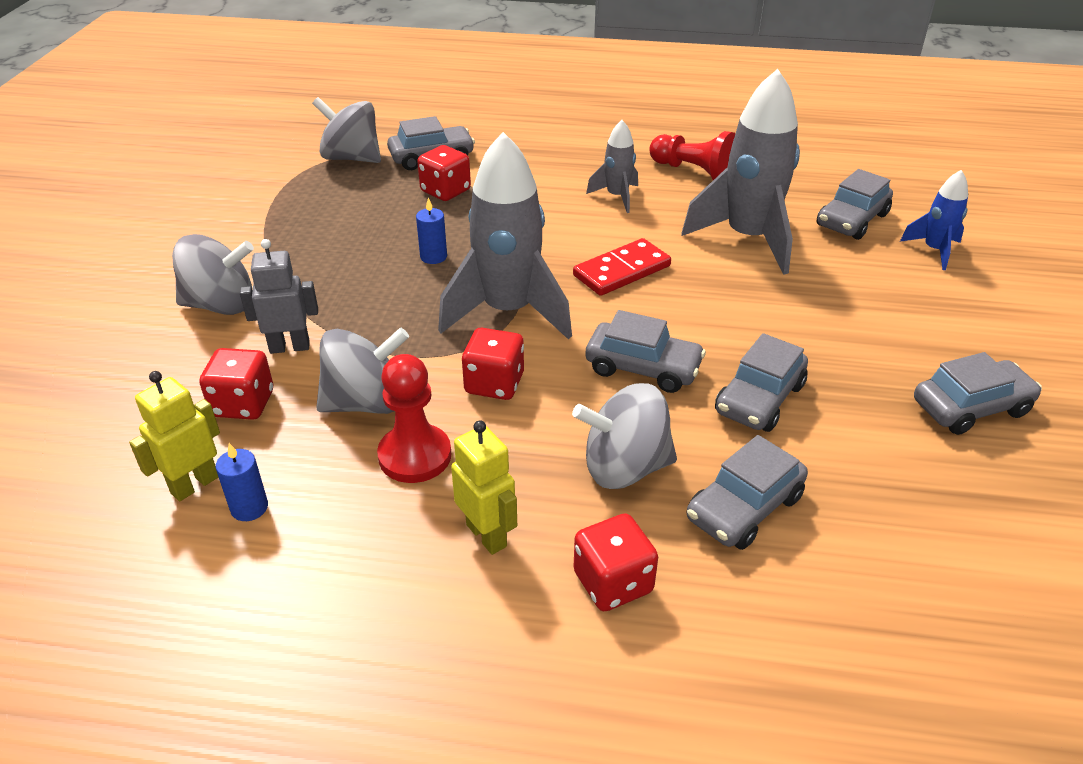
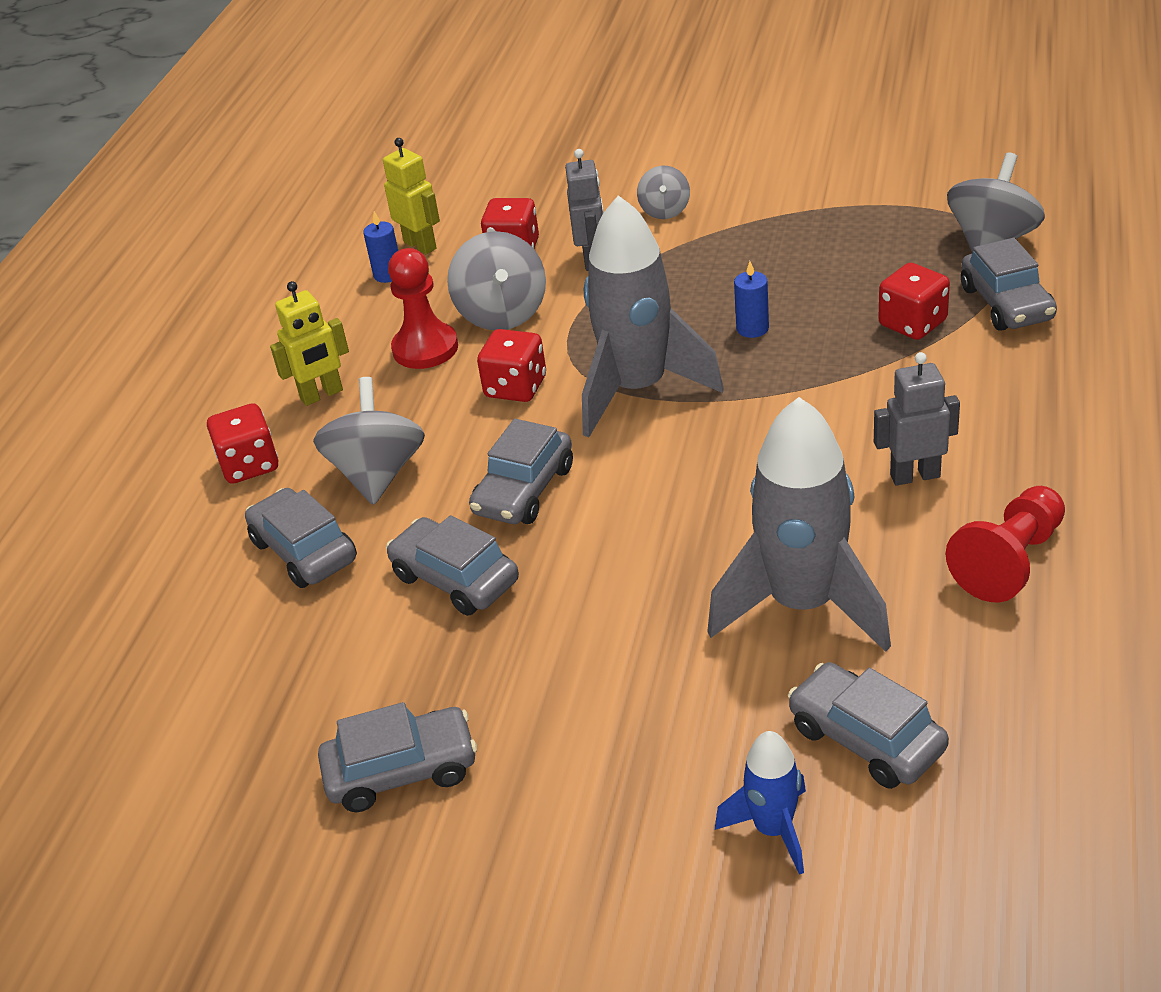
camera: 100 degrees right, 0 degrees up
(221, 305) = (665, 211): grey spinning top -> grey spinning top, size x0.58
(617, 197) = (914, 475): grey rocket -> grey robot
(622, 271) = (719, 477): red domino -> none
(970, 407) = (401, 771): grey car -> grey car turned 90 degrees counterclockwise

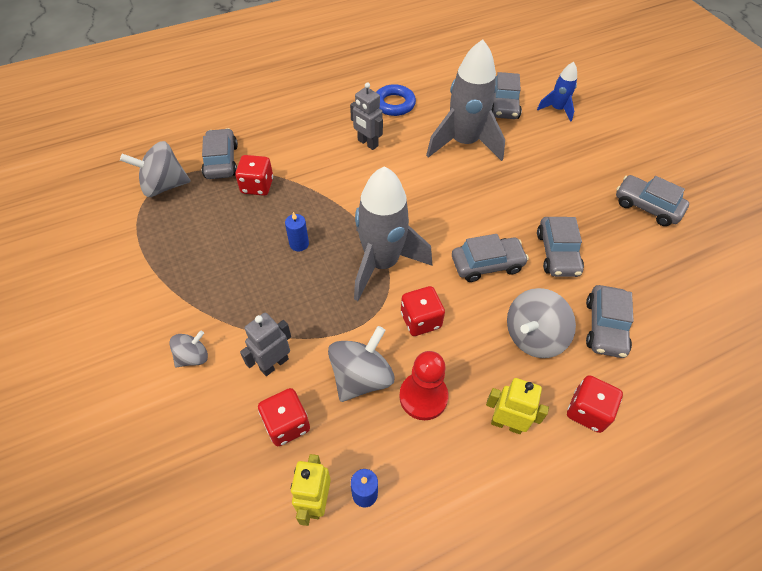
camera: 135 degrees left, 15 degrees up
(1006, 304) = (221, 161): grey car -> grey car turned 45 degrees counterclockwise
(1009, 561) = (394, 104): red pawn -> blue ring

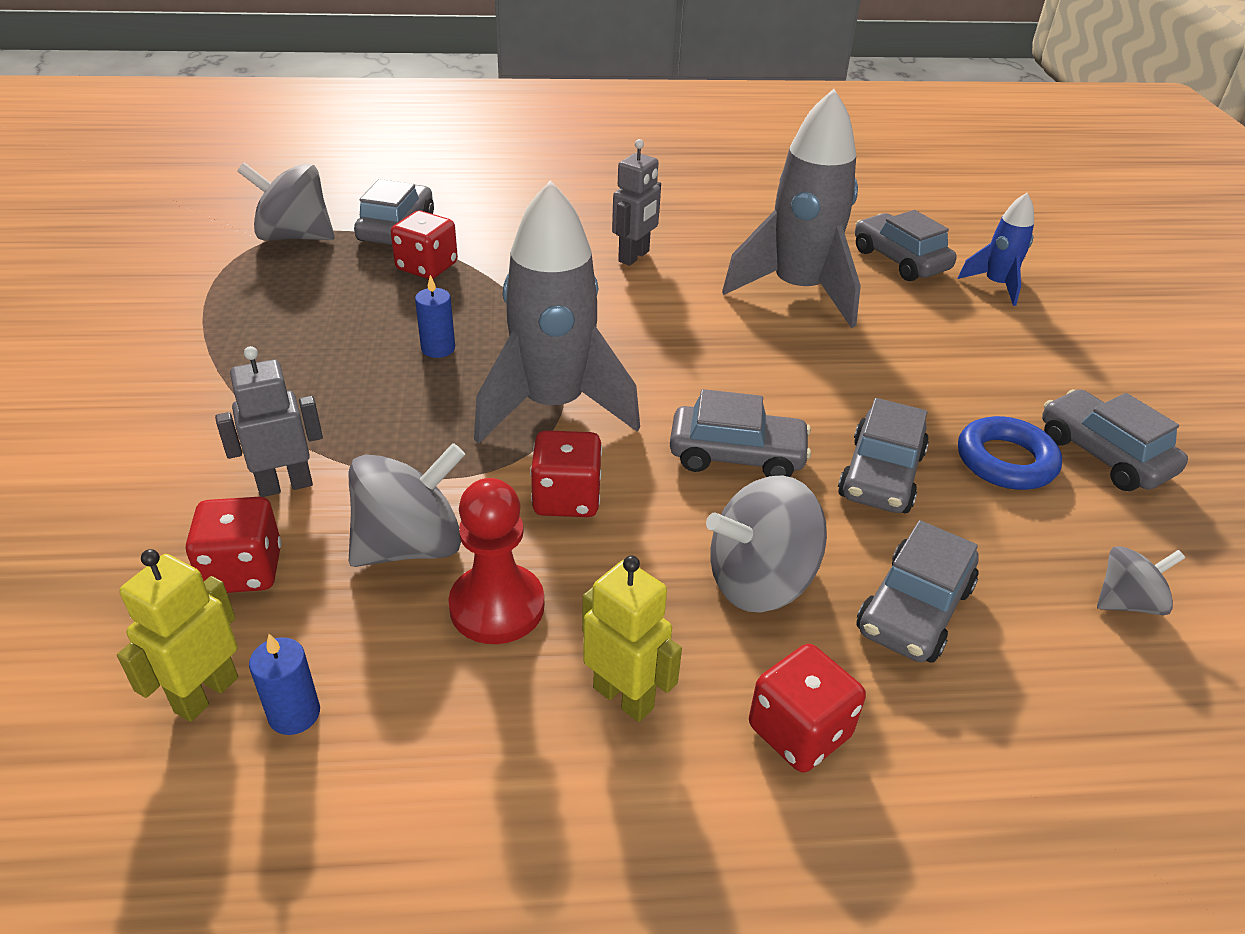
camera: 20 degrees right, 15 degrees down
(193, 357) = (173, 440): grey spinning top -> grey spinning top (1127, 602)
(367, 143) = (634, 256): grey robot -> grey robot turned 120 degrees counterclockwise
(394, 104) = (710, 221): blue ring -> blue ring (1005, 461)
(504, 105) = (899, 260): grey car -> grey car turned 120 degrees clockwise

